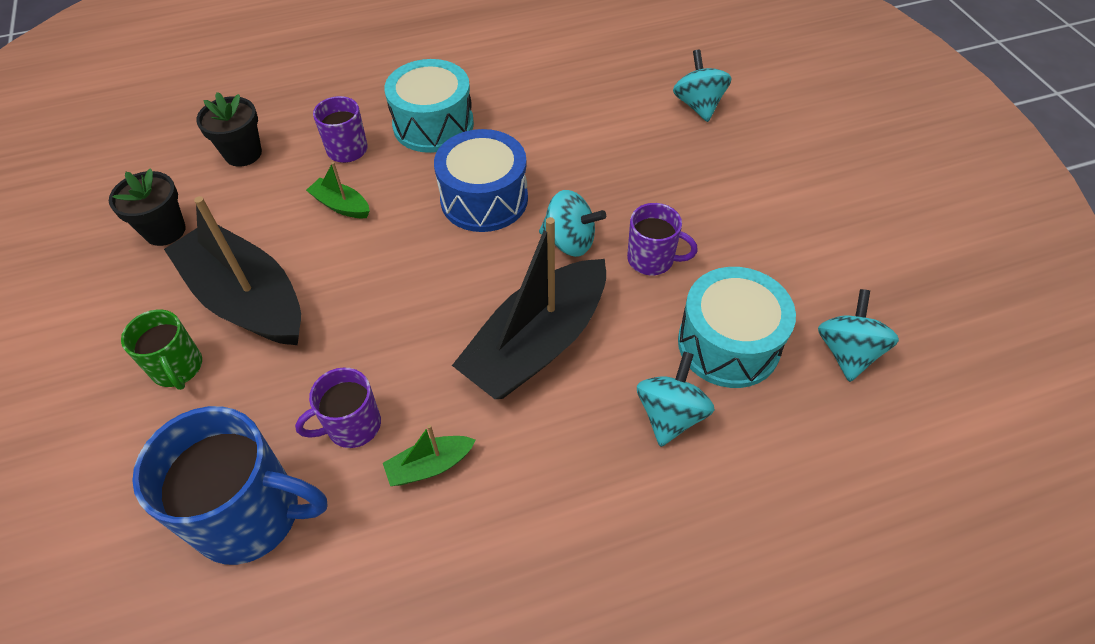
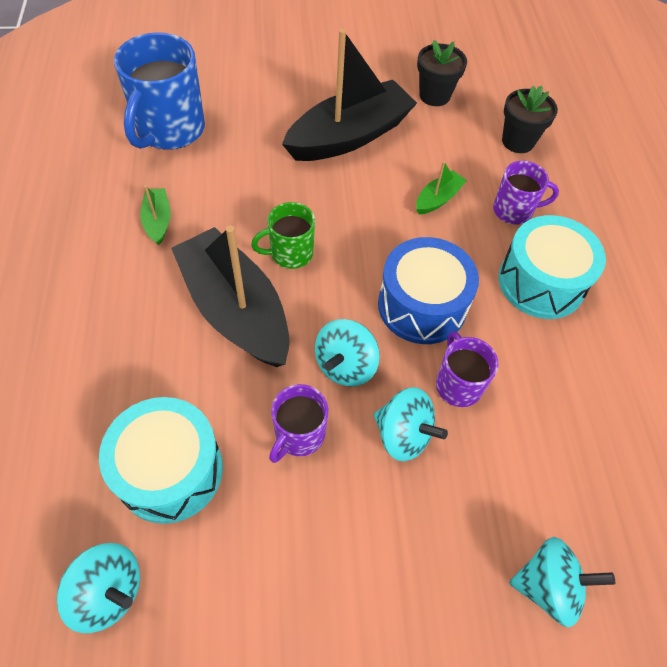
camera: 100 degrees right, 5 degrees up
(177, 368) = (299, 100): green mug -> green mug (290, 253)
(352, 426) = (211, 183): purple mug -> purple mug (458, 384)
(670, 415) = (121, 391): turquoise spinning top -> turquoise spinning top (403, 435)

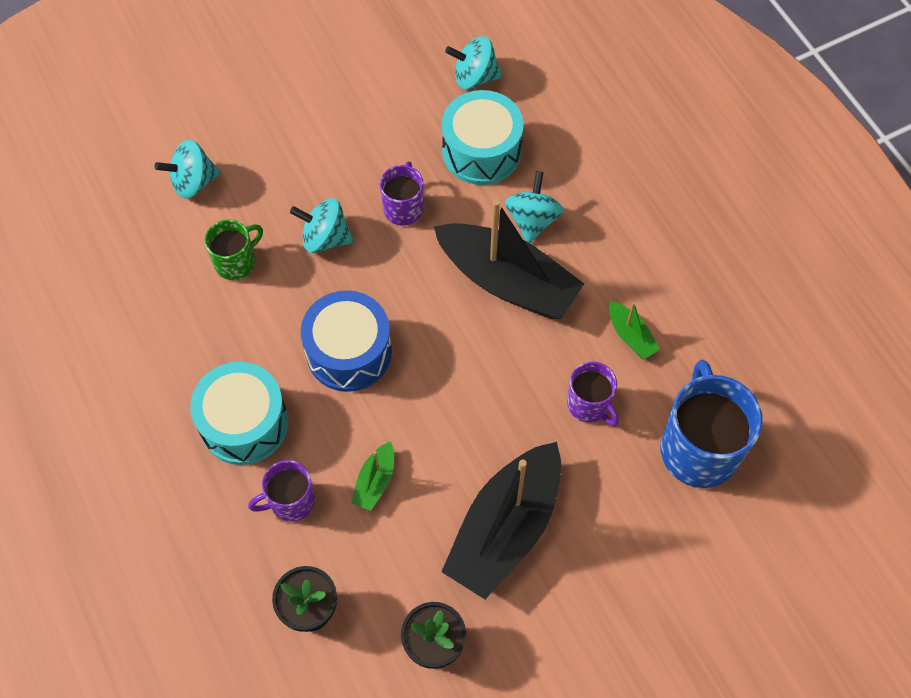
camera: 160 degrees right, 5 degrees up
(290, 253) = (491, 354): green mug -> green mug (236, 262)
(345, 365) = (392, 272): turquoise spinning top -> turquoise spinning top (532, 220)
(458, 384) = (294, 293): purple mug -> purple mug (589, 404)

